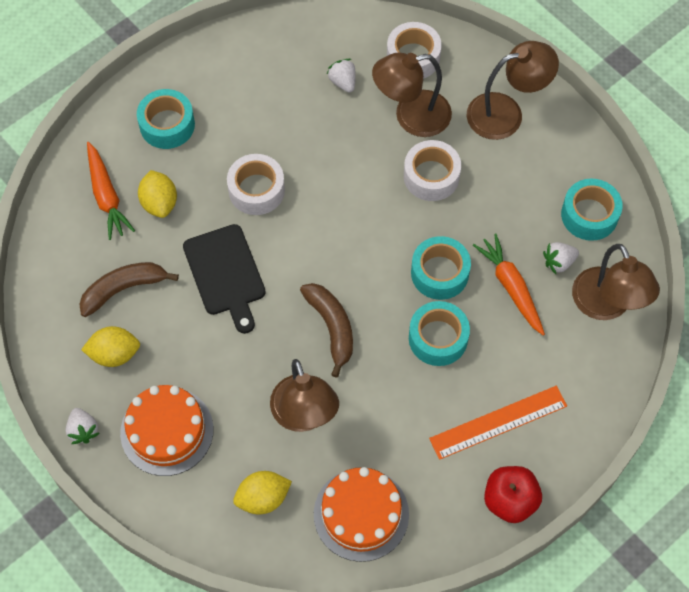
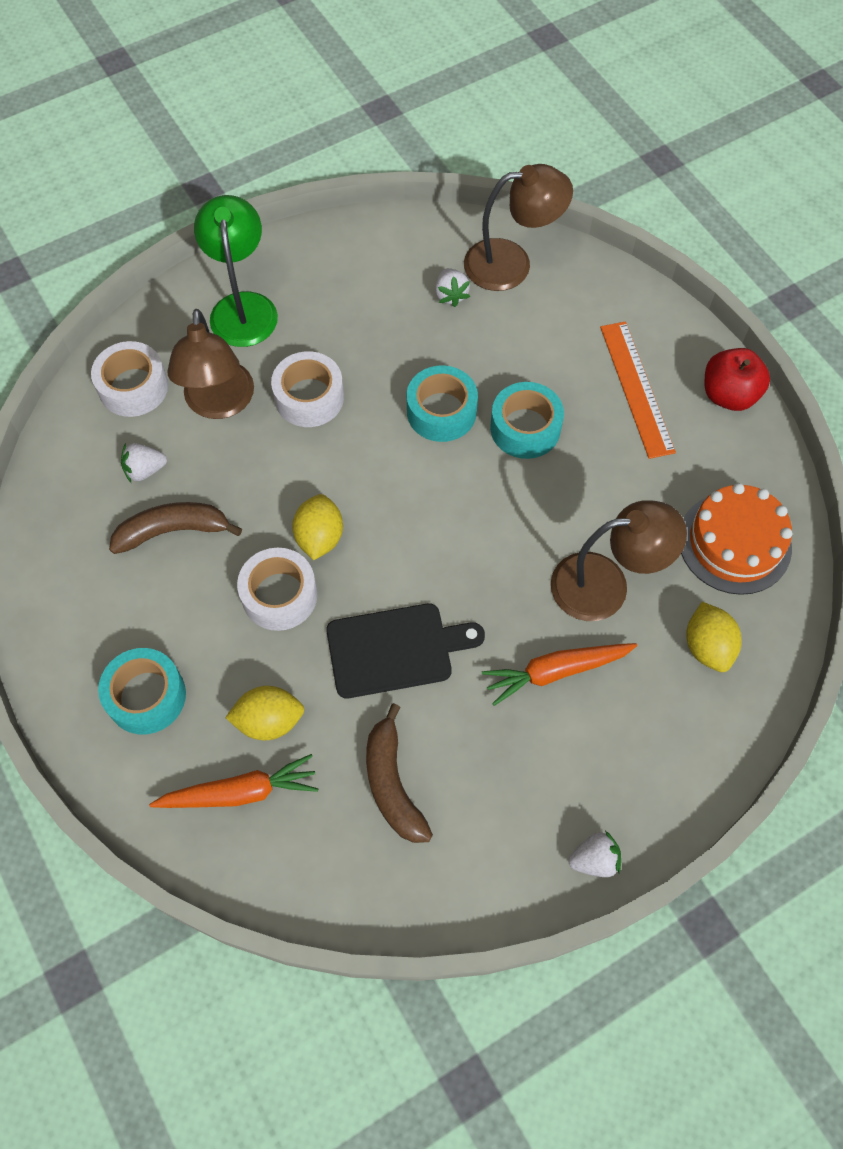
camera: 80 degrees left, 0 degrees up
(114, 354) = (488, 806): yellow lemon -> yellow lemon (319, 537)
(167, 431) = (607, 750): orange cake -> none
(331, 327) = (493, 537): brown banana -> brown banana (173, 531)
(506, 113) = (243, 307): brown lamp -> green lamp
(511, 287) = (473, 345): orange carrot -> orange carrot (555, 672)
(589, 215) = (397, 256): turquoise tape -> none

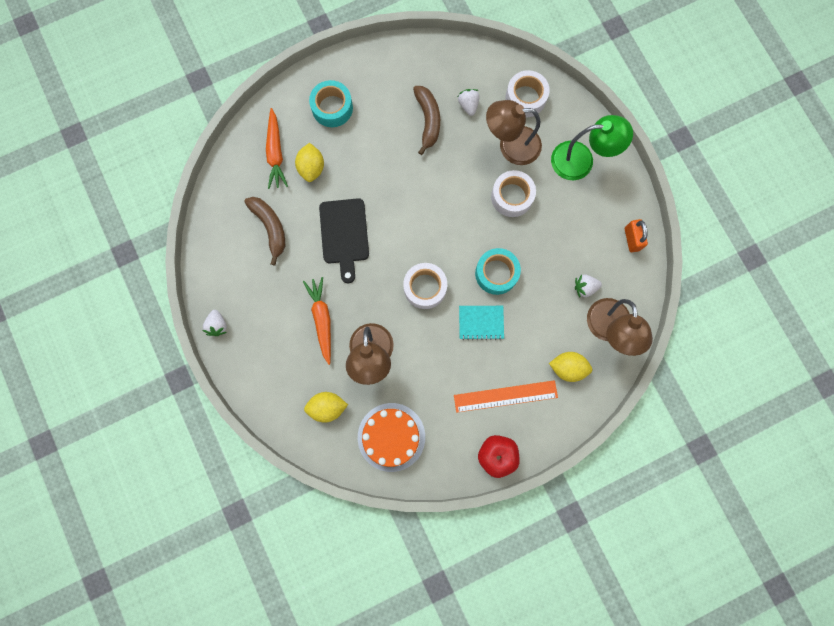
camera: 95 degrees right, 15 degrees up
(279, 595) = (383, 175): white tape -> white tape (425, 288)
(319, 537) = (417, 198): yellow lemon -> yellow lemon (567, 368)
(368, 240) = (631, 239): none -> orange padlock
(392, 784) = (270, 228): brown banana -> brown banana turned 75 degrees clockwise
(525, 428) = (481, 322): turquoise tape -> turquoise notebook

